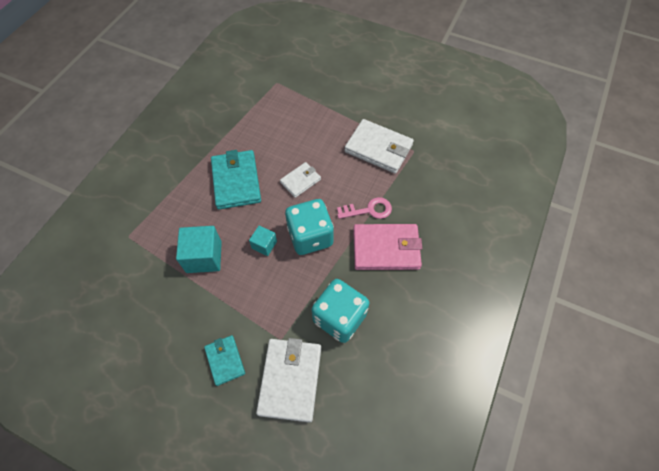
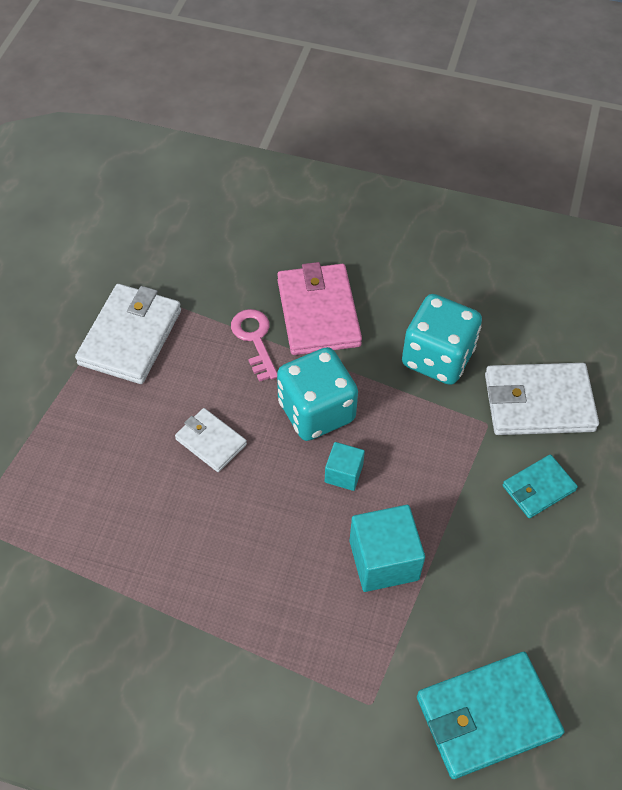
camera: 100 degrees left, 5 degrees down
(236, 181) = (224, 544): turquoise wallet -> turquoise wallet (487, 716)

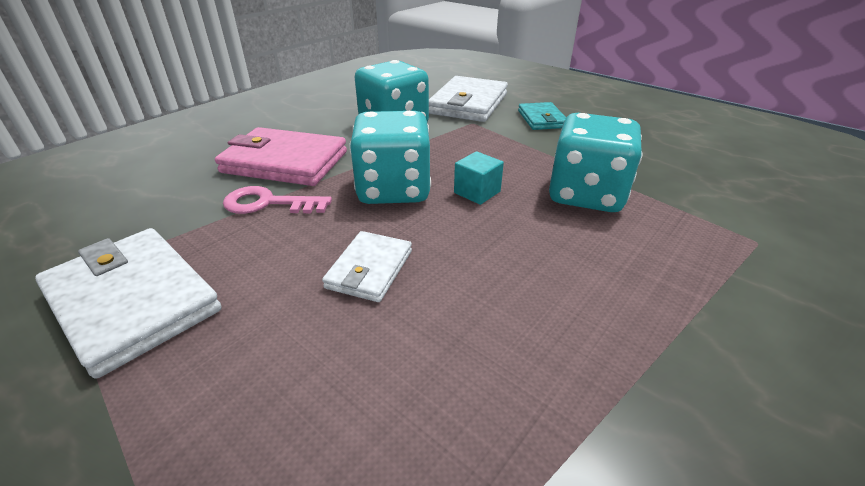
camera: 65 degrees left, 20 degrees down
(211, 441) = (369, 269): white wallet -> white wallet turned 45 degrees counterclockwise
(384, 560) = (586, 194): turquoise cube -> turquoise dice
(487, 716) = (758, 184): turquoise wallet -> none

